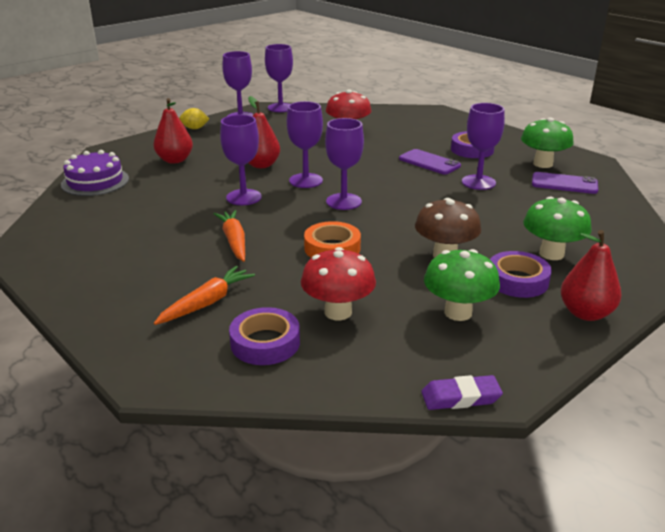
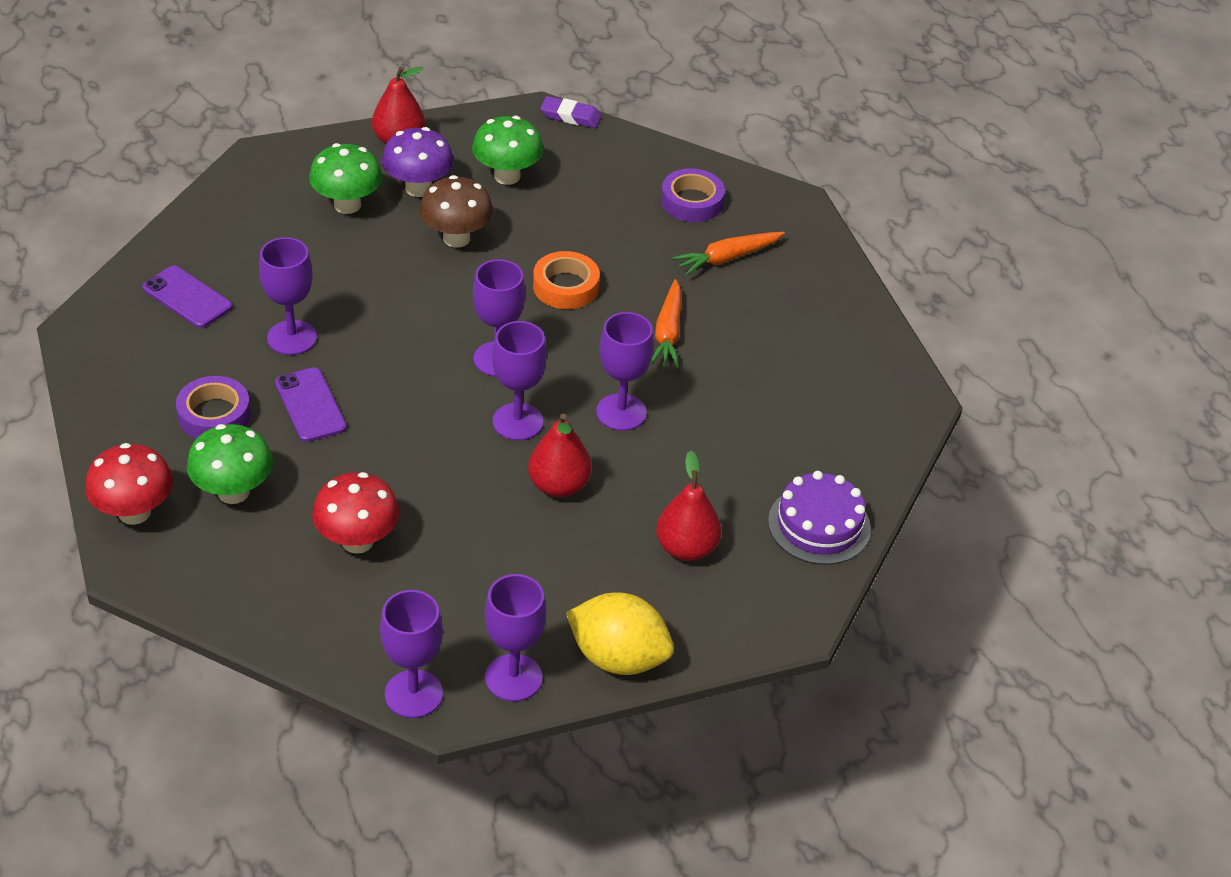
camera: 160 degrees left, 15 degrees up
(195, 128) = (618, 657): yellow lemon -> yellow lemon, size x1.92
(338, 312) = (612, 210): red mushroom -> red mushroom (134, 512)
(517, 280) = (418, 188): purple tape -> purple mushroom
(543, 164) = (158, 345): green mushroom -> green mushroom (233, 492)

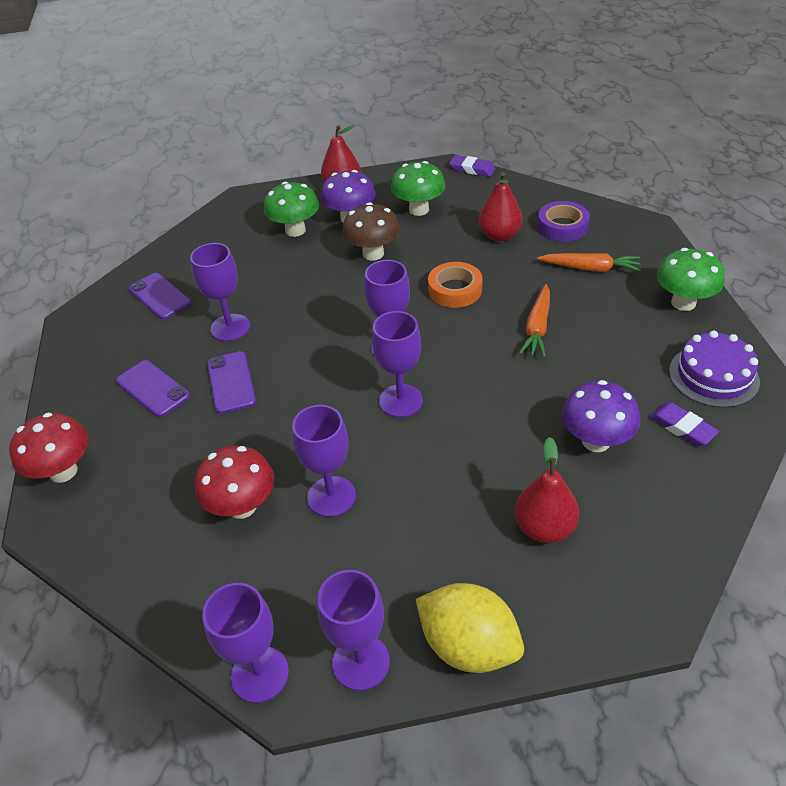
camera: 15 degrees right, 0 degrees up
(214, 415) = (153, 388): purple tape -> purple phone
(233, 492) = (149, 456): green mushroom -> green mushroom (683, 303)
(558, 485) = (429, 460): red pear -> red pear (499, 235)
(621, 412) = (492, 394): purple goblet -> purple goblet (331, 496)
(727, 258) = (590, 268): orange carrot -> orange carrot turned 150 degrees counterclockwise
(737, 460) = (596, 441): none -> purple mushroom
(819, 525) = (676, 509): purple cake -> purple cake (713, 376)
(828, 443) = (682, 427): none -> purple eraser

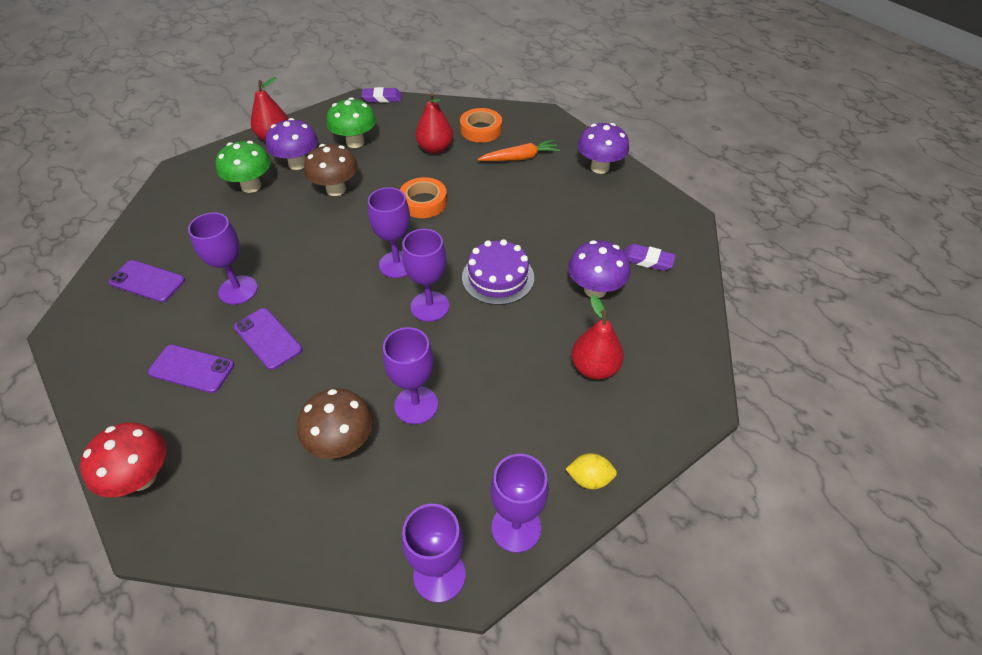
camera: 30 degrees left, 5 degrees up
(242, 506) = (342, 442): red mushroom -> brown mushroom
(469, 645) = (589, 478): yellow lemon -> yellow lemon, size x0.52
(537, 327) = (505, 215): orange carrot -> none
(562, 226) = (481, 130): purple tape -> orange tape
(683, 303) = (600, 167): green mushroom -> purple mushroom
(713, 376) = (648, 216): purple cake -> purple cake (498, 277)

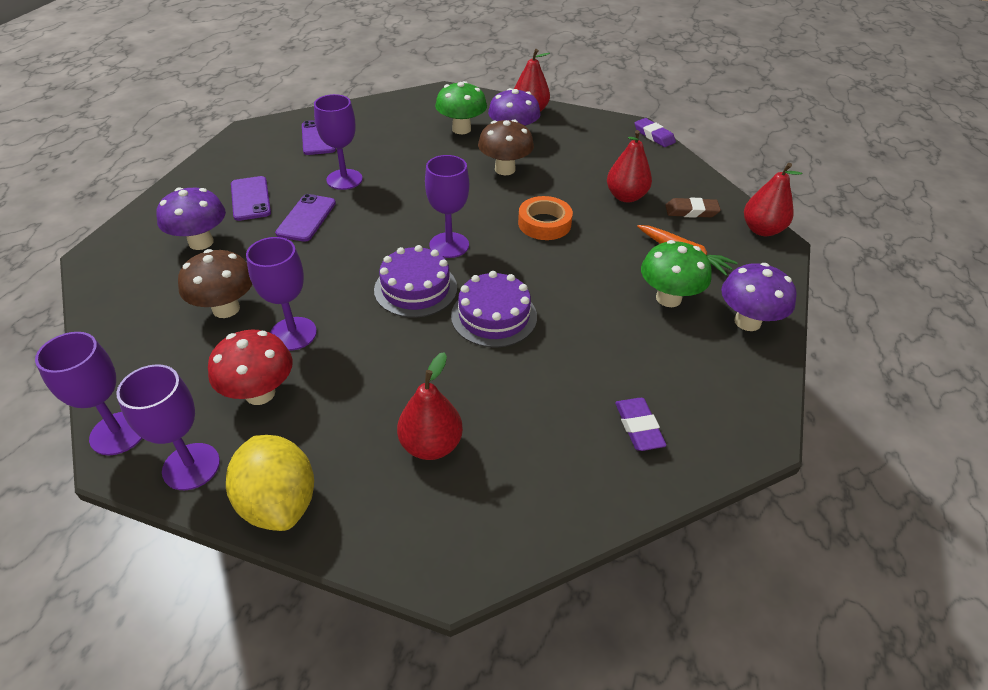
camera: 55 degrees right, 5 degrees down
(142, 477) = (141, 227): red mushroom -> red mushroom (260, 393)
(355, 142) = (576, 150): green mushroom -> green mushroom (668, 298)
(430, 306) = (415, 288): purple goblet -> purple cake
(481, 130) = (691, 211): orange tape -> brown eraser
(527, 113) = (762, 230): none -> red pear
(589, 478) = (279, 502): yellow lemon -> yellow lemon, size x1.92
(595, 290) = (546, 398): purple mushroom -> purple mushroom (201, 242)

